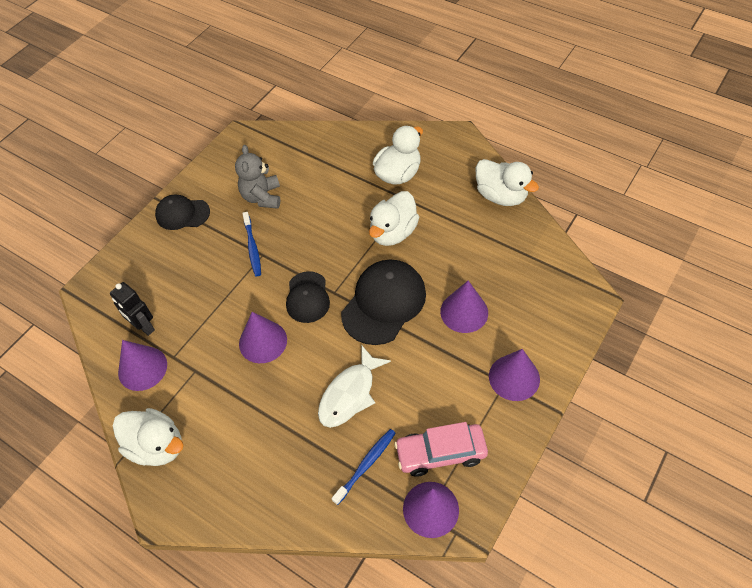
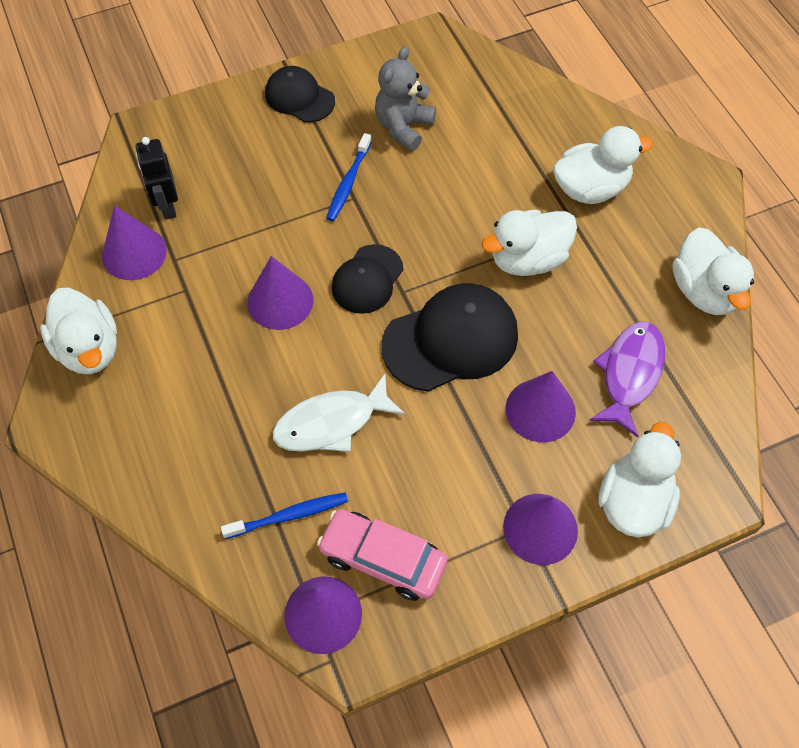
camera: 30 degrees right, 5 degrees up
(496, 263) = (630, 374): none -> purple fish
(551, 330) = (633, 501): none -> white duck

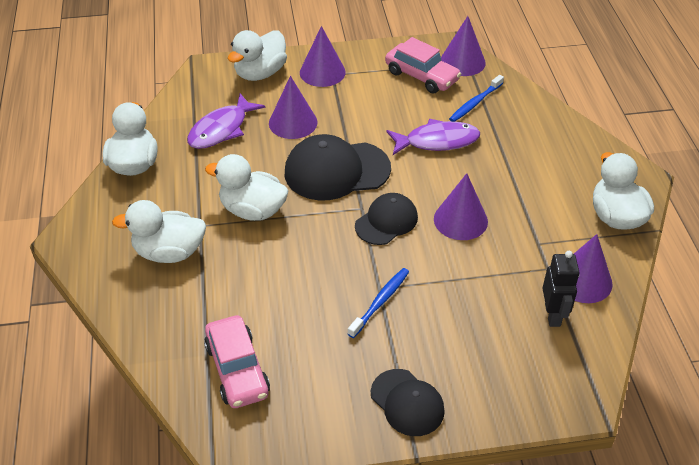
camera: 165 degrees left, 15 degrees down
(289, 515) = (475, 103): blue toothbrush -> blue toothbrush turned 45 degrees counterclockwise
(331, 423) = (437, 141): white fish -> purple fish
(403, 127) = (310, 345): grey teddy bear -> none
(461, 93) = (237, 370): none -> pink car
(527, 259) = (252, 210): white duck -> white duck turned 150 degrees counterclockwise

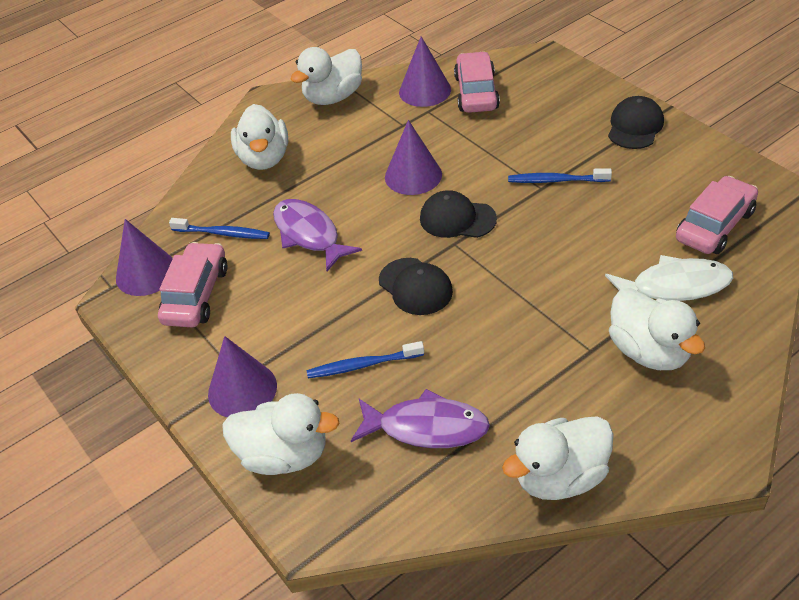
camera: 115 degrees left, 0 degrees up
(205, 302) = (674, 286): none -> white fish
(252, 210) = (531, 320): white duck -> white duck (264, 158)
(293, 122) = (362, 365): purple cone -> blue toothbrush
(336, 171) = (415, 286): black cap -> black cap, size x0.61
(553, 315) = (476, 92): black robot -> pink car

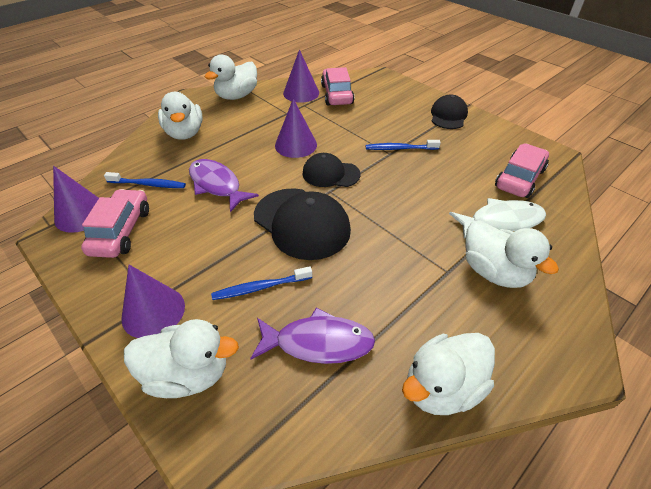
camera: 10 degrees left, 0 degrees up
(415, 286) = (302, 223): black cap -> black cap, size x1.63

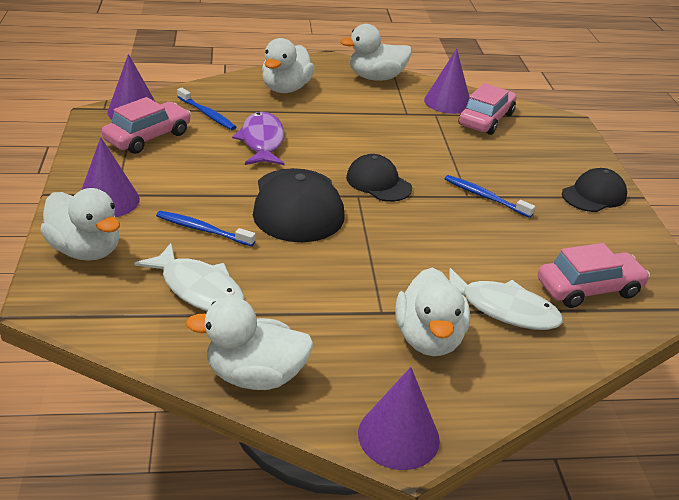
camera: 35 degrees right, 10 degrees down
(296, 145) = (377, 144): purple cone -> purple cone (398, 436)
(318, 343) = (199, 289): purple fish -> white fish

